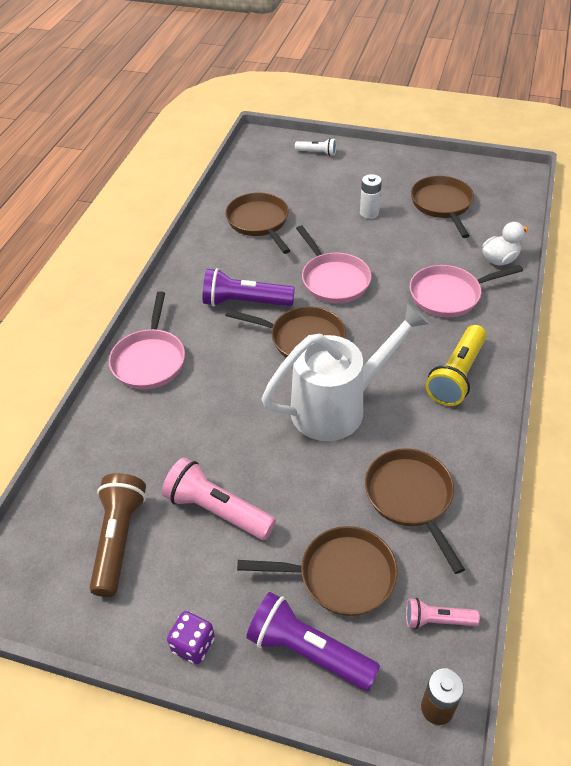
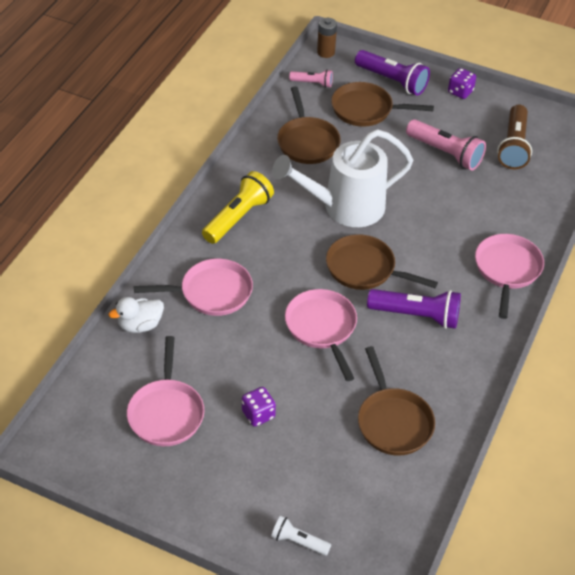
camera: 175 degrees left, 0 degrees up
(369, 213) = (258, 414): white battery -> purple dice
(442, 205) = (166, 412): brown pan -> pink pan

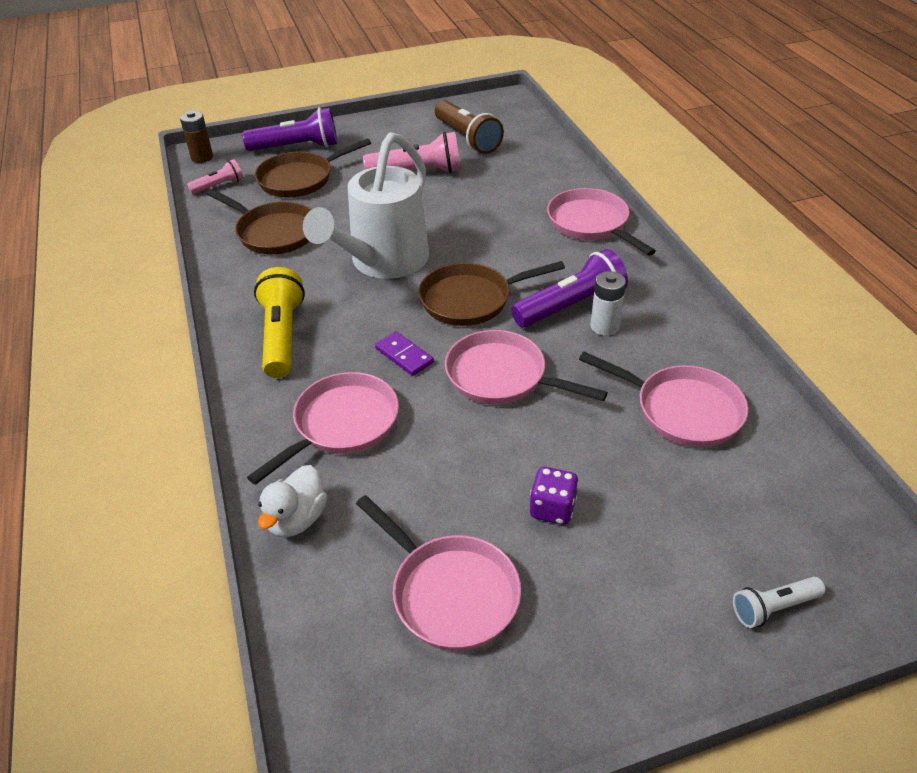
camera: 40 degrees left, 5 degrees down
(286, 277) = (404, 356): none -> purple domino
(393, 421) = (682, 410): brown pan -> pink pan
(418, 342) = (604, 326): none -> white battery
(460, 92) = (369, 125): purple dice -> none

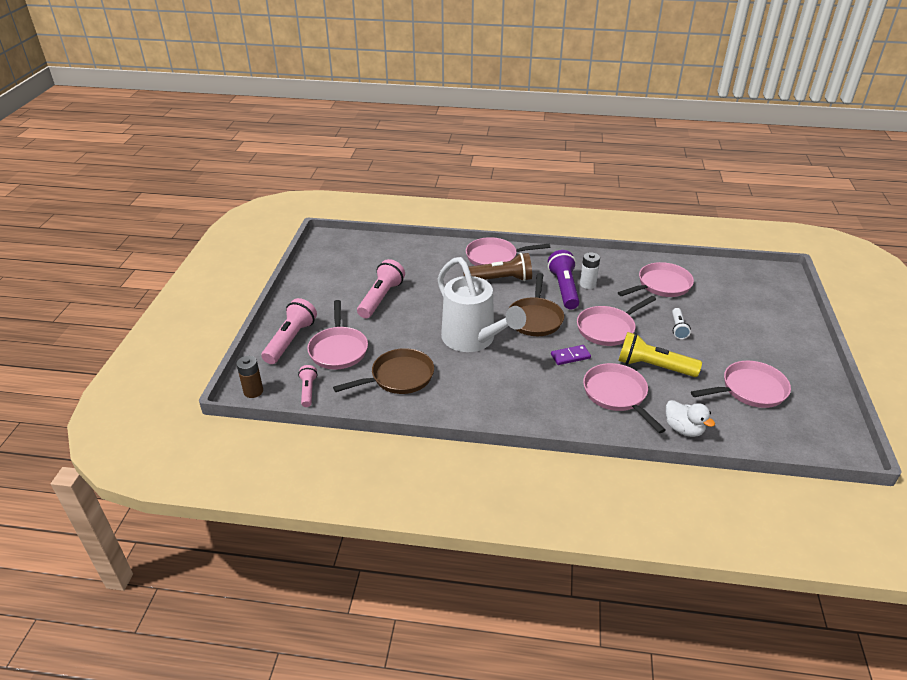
camera: 65 degrees left, 5 degrees down
(282, 335) = (520, 399): yellow flashlight -> yellow flashlight (653, 366)
(297, 147) = (291, 340): purple flashlight -> pink flashlight
(300, 179) = (338, 349): brown pan -> pink pan
(467, 139) = (359, 267): brown flashlight -> brown flashlight (500, 279)
(552, 508) = (709, 343): purple dice -> none
(773, 608) = (783, 307): white flashlight -> white flashlight (678, 328)

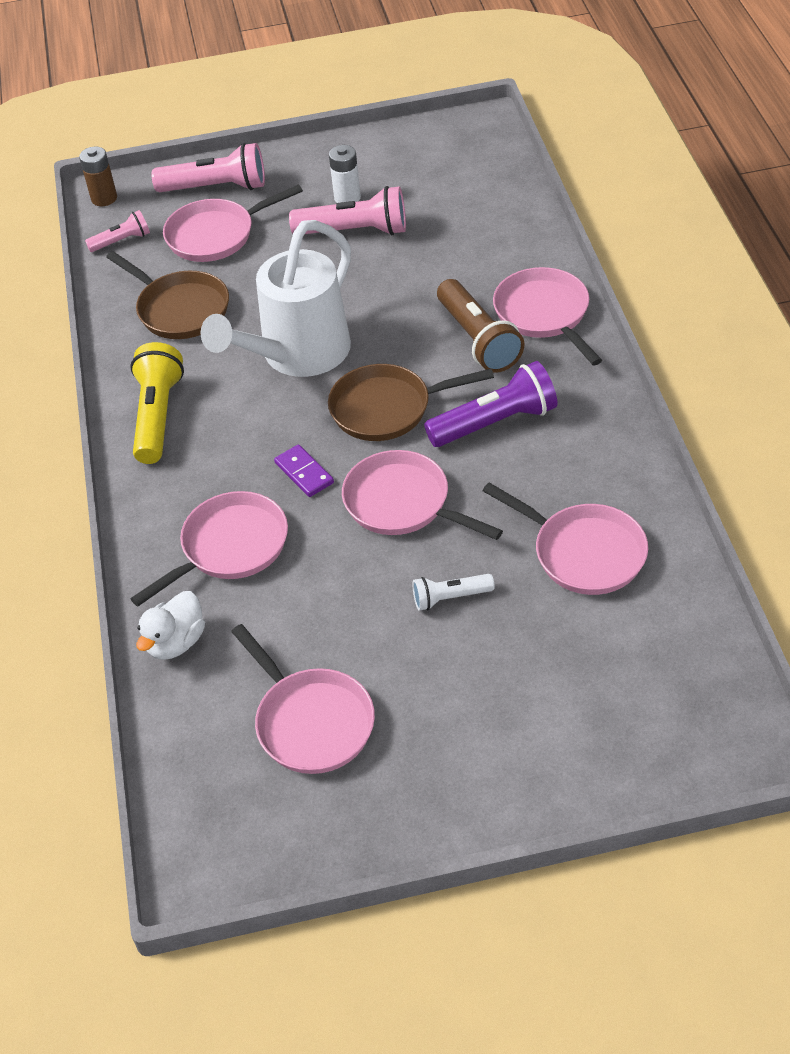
camera: 75 degrees right, 10 degrees up
(587, 284) = (526, 450): white battery -> white battery (347, 198)
(653, 366) = (321, 580): yellow flashlight -> yellow flashlight (158, 415)

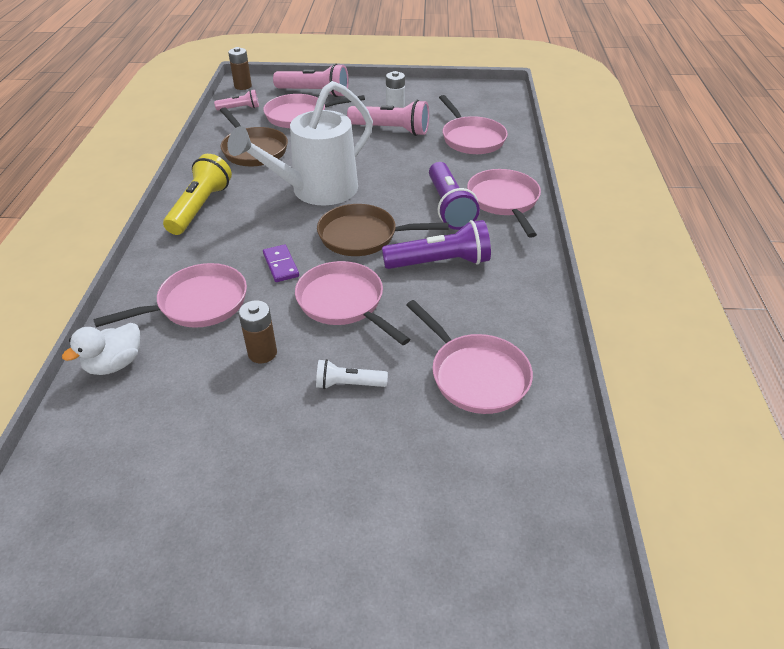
camera: 10 degrees right, 5 degrees down
(311, 721) = (181, 459): pink pan -> pink pan (471, 138)
(338, 587) = (262, 353): none -> brown battery
(478, 340) = (449, 207): brown flashlight -> purple flashlight

